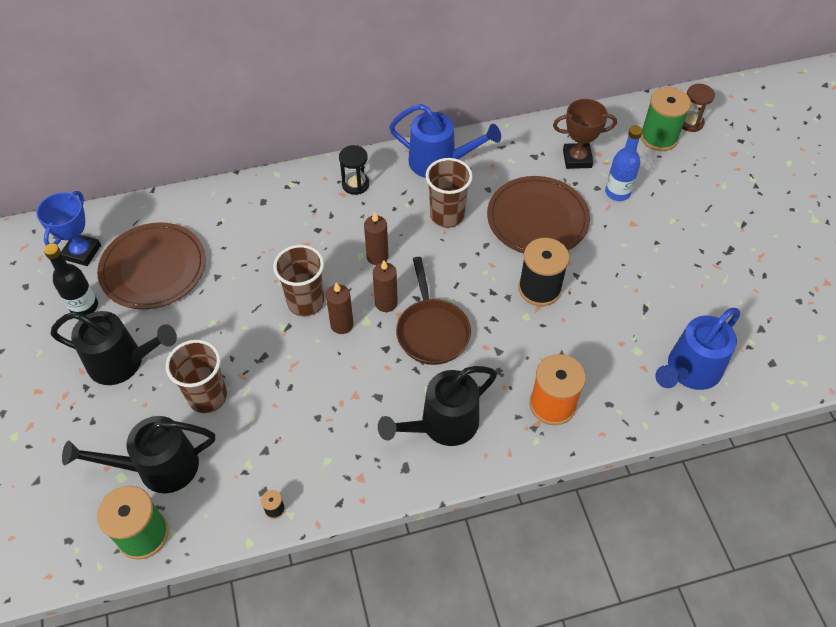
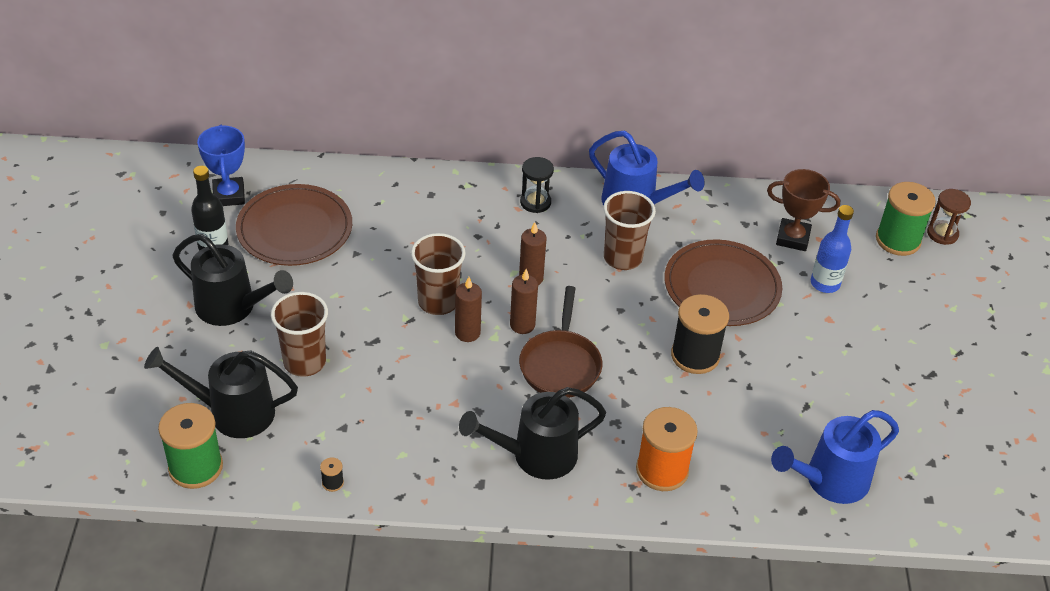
camera: 15 degrees right, 10 degrees down
(82, 252) = (229, 195): blue trophy -> blue trophy turned 45 degrees counterclockwise

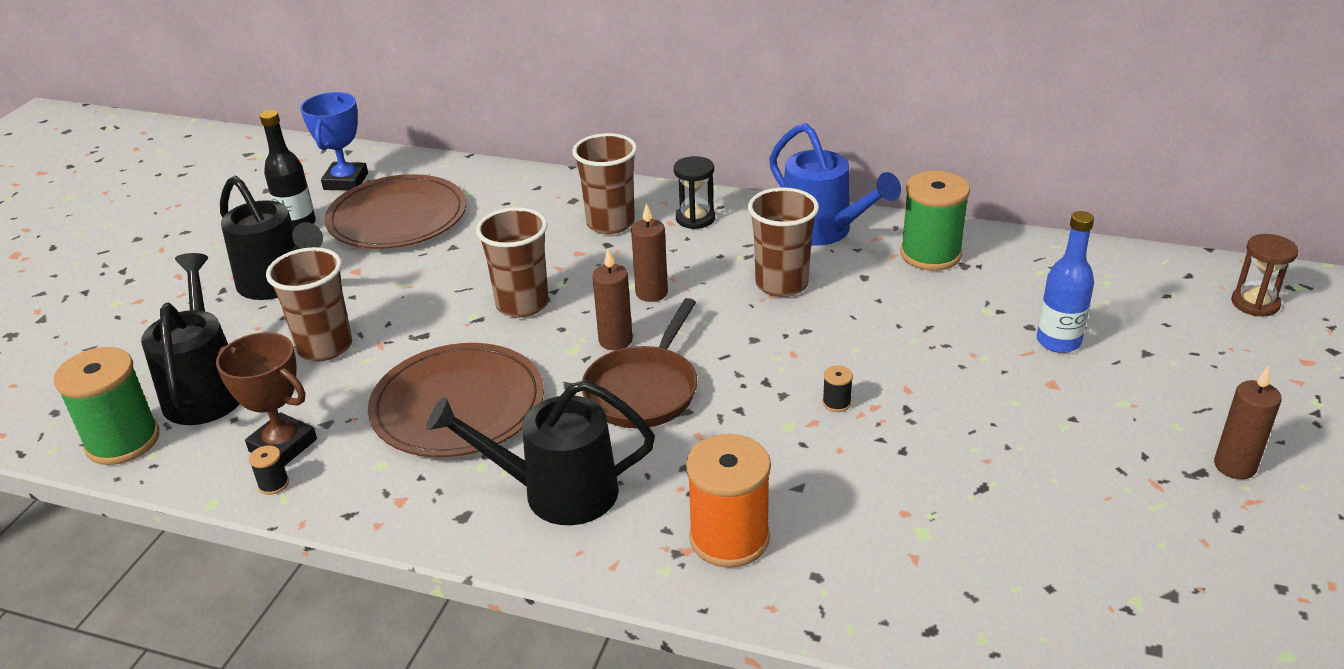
camera: 20 degrees right, 10 degrees down
(232, 412) = (205, 388): black watering can -> black watering can turned 60 degrees clockwise
(467, 333) = (541, 341): brown candle -> brown candle (1234, 466)
(471, 214) = (610, 223): none -> brown cup
(695, 355) = (836, 403): black spool -> black spool, size x0.40
(722, 287) = (905, 329): brown plate -> brown plate (458, 405)
(793, 238) = (1026, 286): brown trophy -> brown trophy (283, 445)
(829, 481) = (987, 594): blue watering can -> none
(898, 240) = (1183, 304): green spool -> green spool (930, 254)

